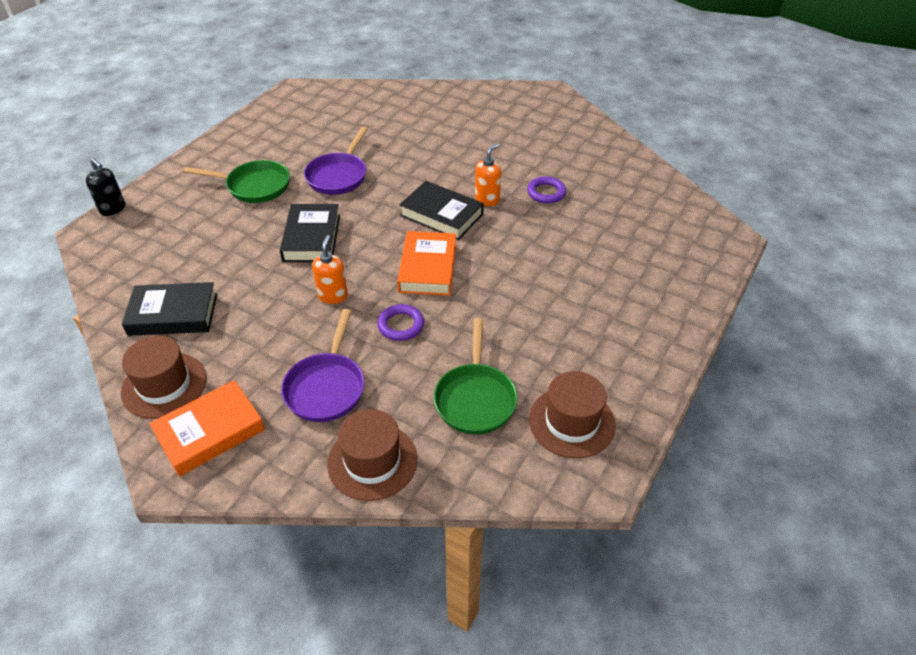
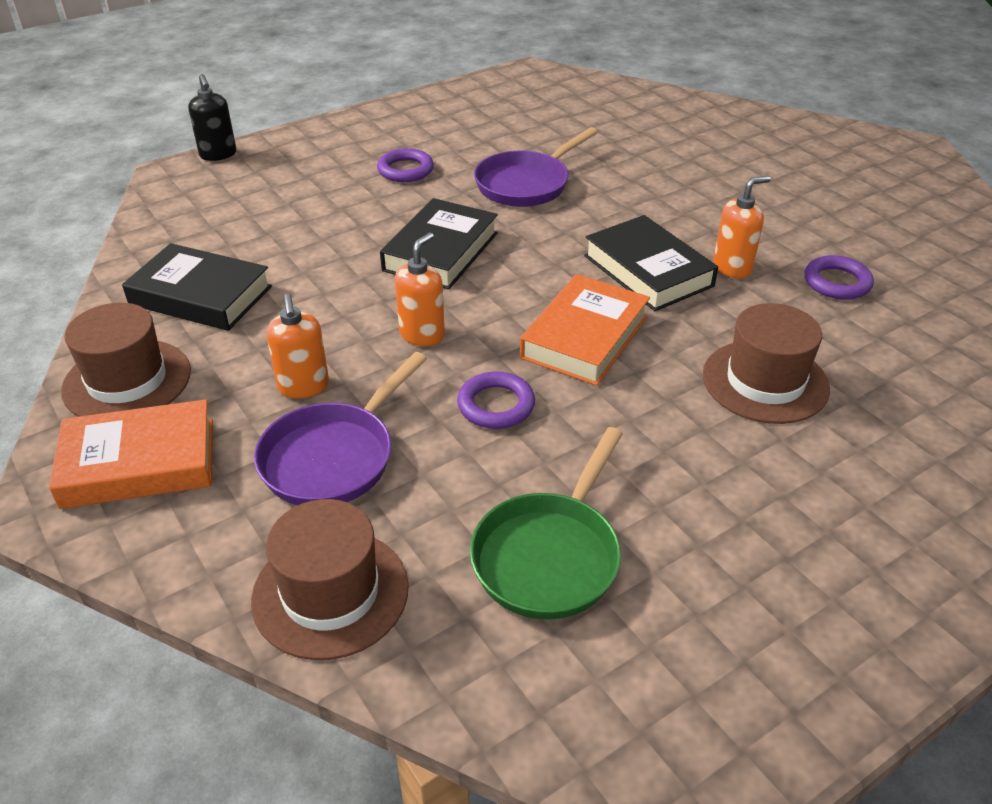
camera: 25 degrees right, 5 degrees down
(254, 186) = (405, 170): green pan -> purple ring
(281, 351) = (303, 386): none -> orange soap dispenser
(571, 422) = (698, 658): brown hat -> brown hat (765, 381)

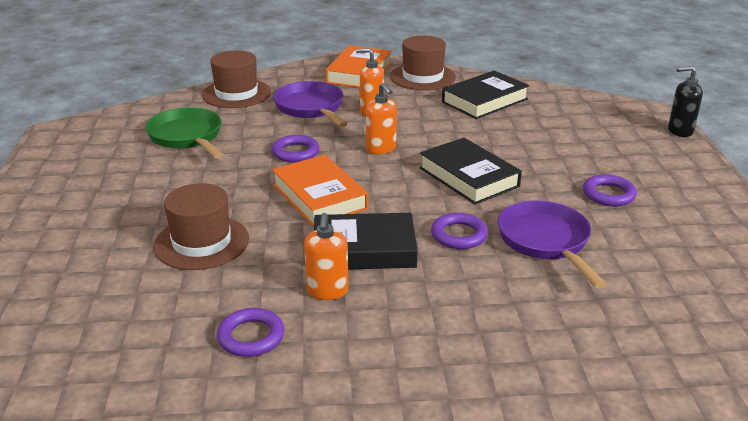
camera: 120 degrees right, 10 degrees down
(564, 227) = (459, 235): none -> purple ring

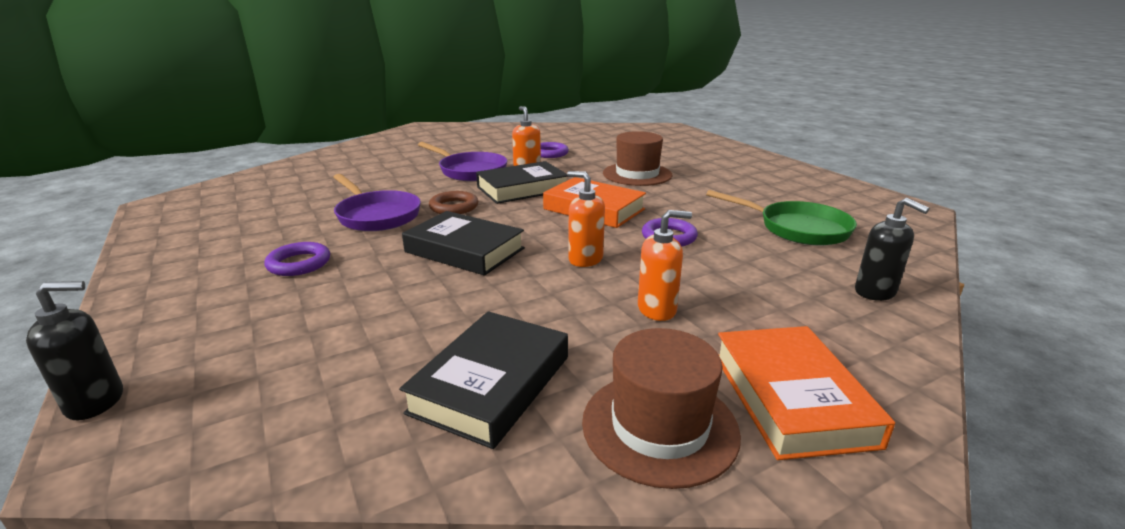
camera: 155 degrees right, 5 degrees down
(236, 93) = (875, 292): brown hat -> black soap dispenser
(311, 108) = (741, 294): purple pan -> purple pan (469, 171)
(459, 235) = (454, 207): purple ring -> brown ring

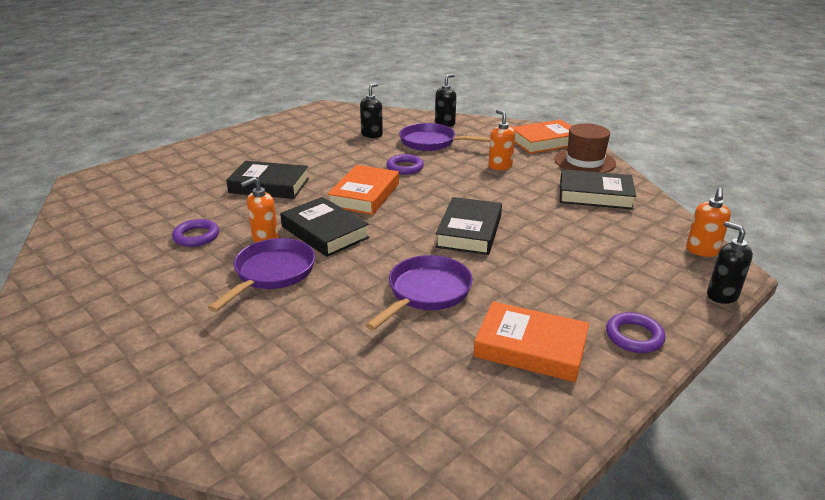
camera: 105 degrees left, 5 degrees up
(242, 243) = (530, 347): none -> orange book
(299, 263) = (540, 296): purple ring -> purple ring (634, 336)
(454, 207) = (386, 256): brown ring -> none
(585, 259) = (455, 189): orange soap dispenser -> orange soap dispenser (702, 251)
(637, 174) = (269, 185): brown hat -> black book
(768, 267) = (432, 142): none -> purple pan
(797, 228) = (372, 135): green pan -> black soap dispenser

